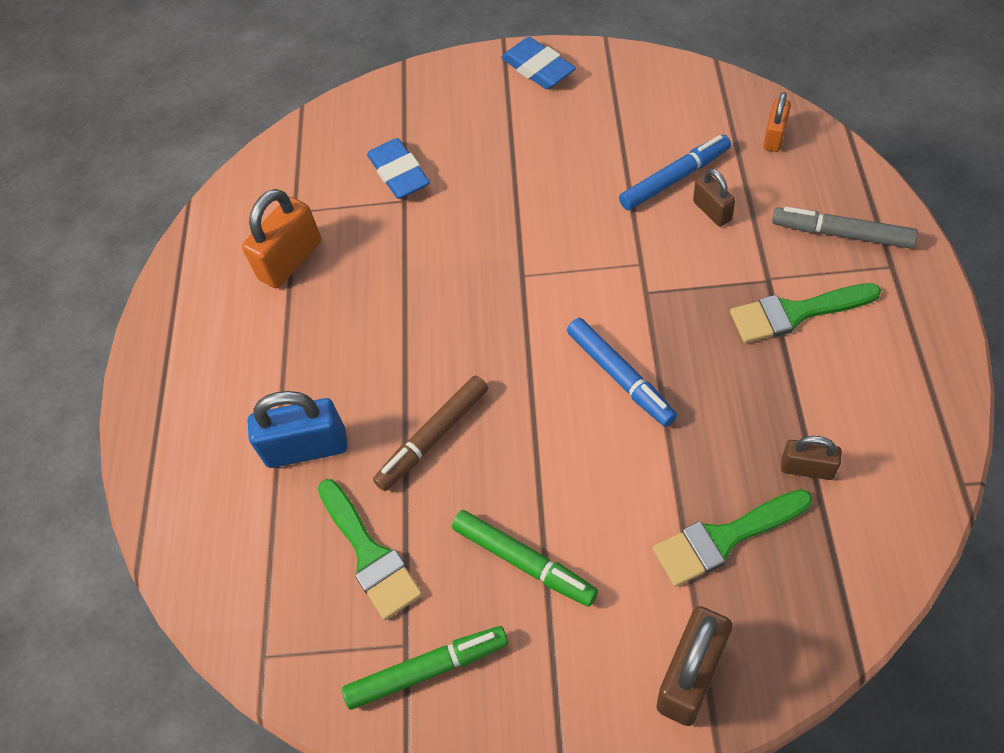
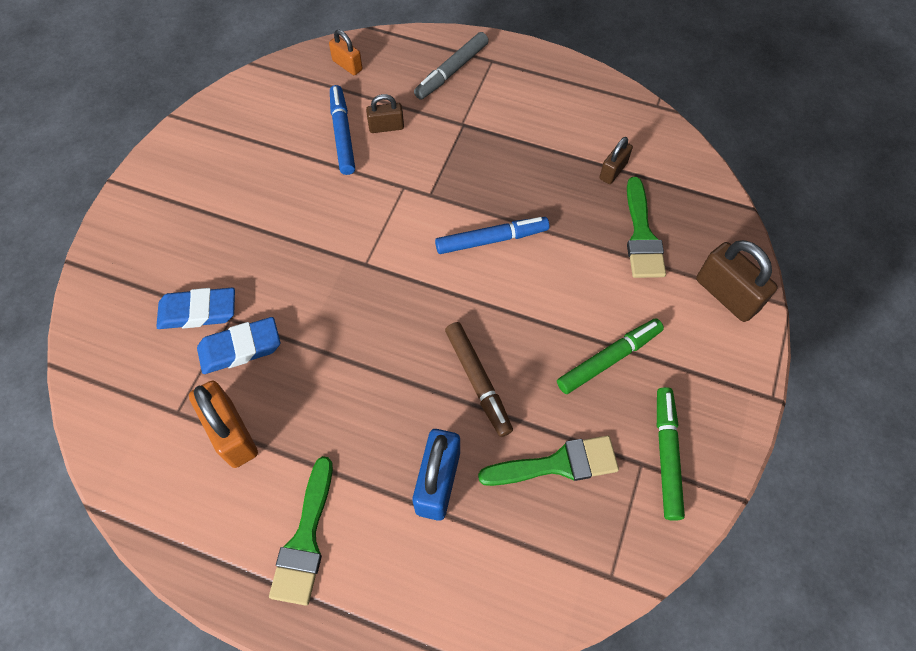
camera: 75 degrees left, 5 degrees up
(538, 69) = (165, 170): blue eraser -> blue eraser (240, 348)
(795, 313) = (498, 122): green brush -> green brush (305, 539)

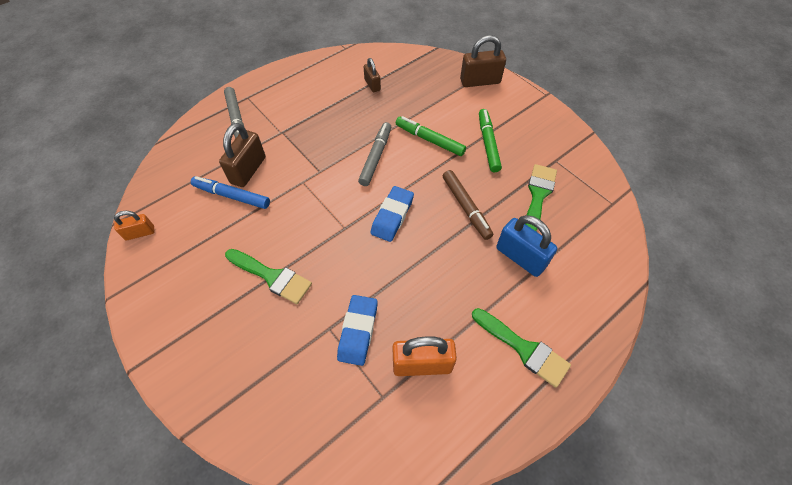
camera: 60 degrees left, 5 degrees down
(198, 312) = (308, 348): blue eraser -> blue eraser (392, 216)
(347, 65) = (176, 168): orange padlock -> orange padlock (140, 233)
(386, 127) = (248, 170): brown padlock -> brown padlock, size x1.71
(478, 381) = (466, 207): brown marker -> brown marker turned 60 degrees clockwise
(491, 239) = (375, 157): blue marker -> grey marker
(641, 235) = (422, 94): green brush -> green brush (271, 276)
(666, 455) = (556, 148): green marker -> green marker (429, 140)

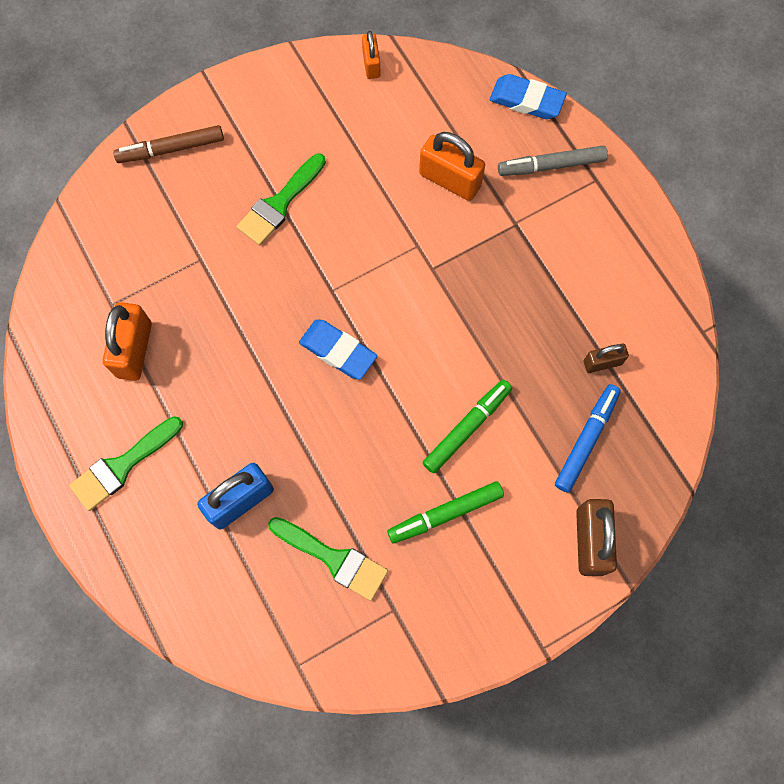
camera: 100 degrees right, 15 degrees up
(232, 196) = (409, 161): blue marker -> blue marker (586, 439)
(248, 170) = (450, 180): brown padlock -> orange padlock
(358, 331) = (189, 289): blue eraser -> blue eraser (526, 100)
(375, 157) = (445, 345): grey marker -> none
(466, 207) = (333, 451): brown marker -> brown marker (171, 149)
(488, 143) = (445, 514): green marker -> green marker turned 150 degrees clockwise

